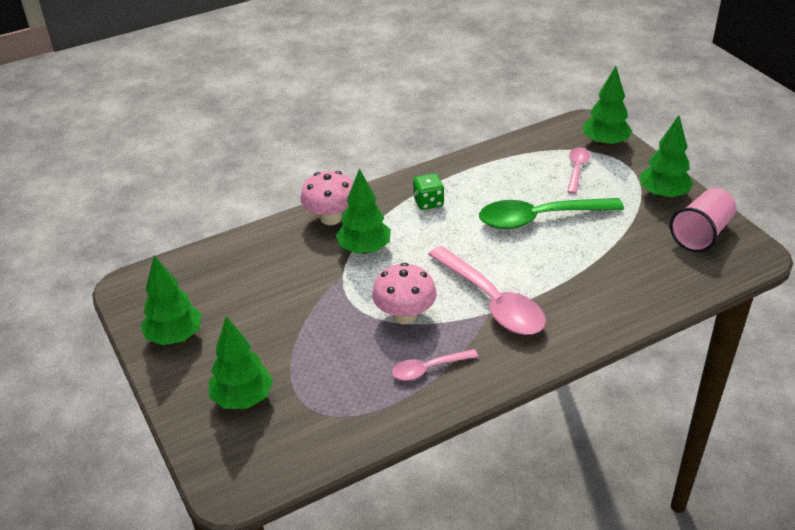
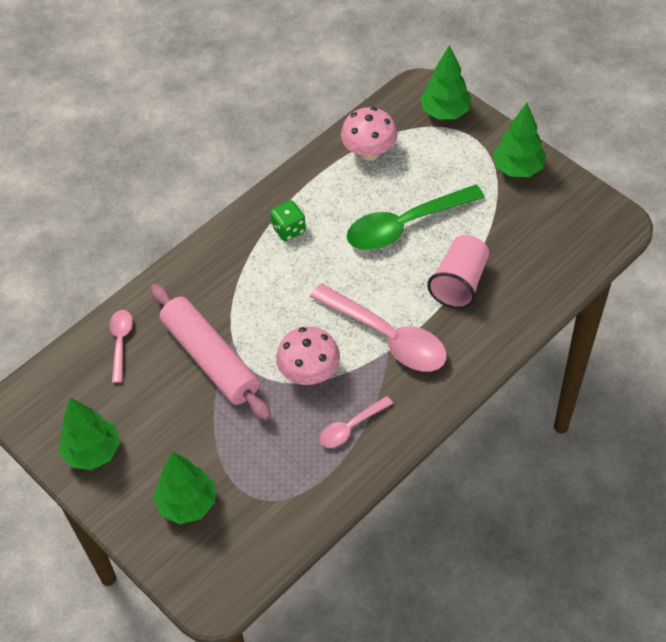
camera: 15 degrees left, 15 degrees up
(315, 286) = (210, 358): none -> pink rolling pin
(331, 218) = (195, 271): pink mushroom -> pink mushroom (369, 152)
(364, 249) = (243, 303): green tree -> none
(577, 169) = (425, 154): pink spoon -> pink spoon (120, 342)
(701, 234) = (563, 210): pink cup -> pink cup (459, 283)

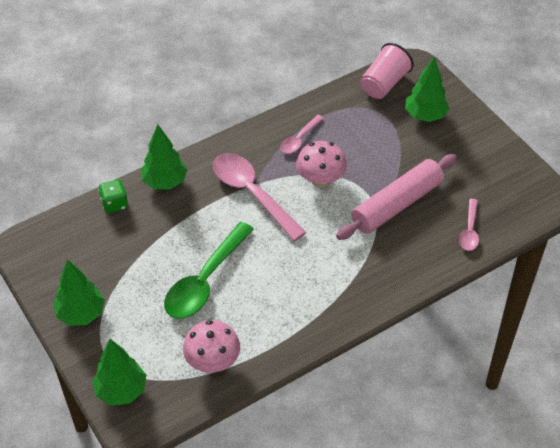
camera: 170 degrees left, 5 degrees down
(93, 452) = (493, 158): green tree -> green tree (165, 182)
(210, 358) = (397, 205): pink rolling pin -> pink rolling pin turned 75 degrees clockwise
(288, 229) = (310, 299): green dice -> green dice (114, 204)
(350, 427) = (299, 139): pink spoon -> pink spoon turned 150 degrees clockwise
(405, 225) = (205, 281): green spoon -> green spoon turned 135 degrees clockwise
(459, 283) = (178, 223): pink cup -> pink cup (384, 84)

